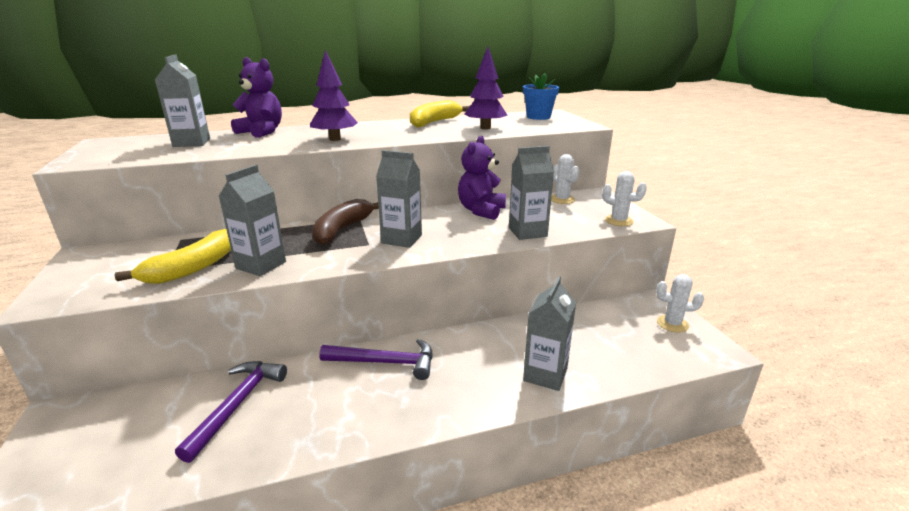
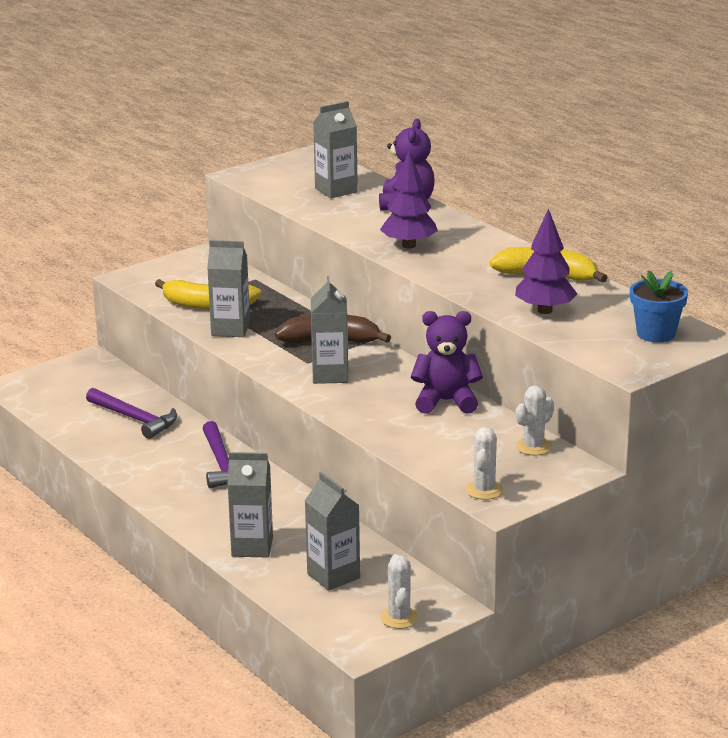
camera: 70 degrees right, 0 degrees up
(237, 404) = (135, 419): purple hammer -> purple hammer turned 45 degrees clockwise
(527, 232) = (401, 437): grey carton -> grey carton (333, 576)

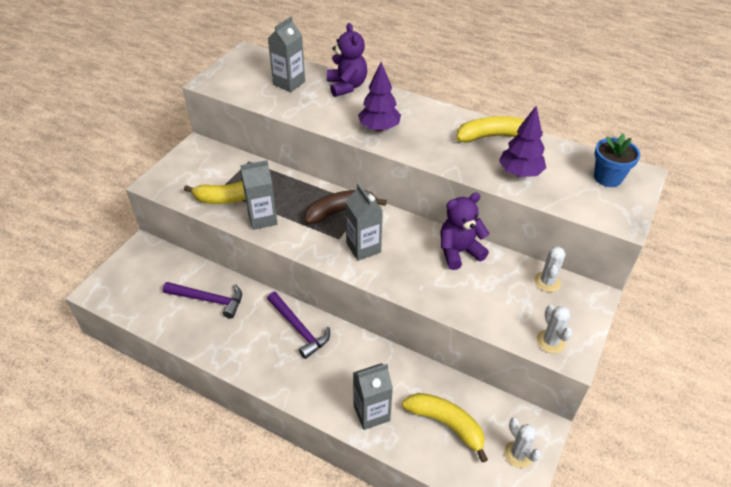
camera: 25 degrees left, 20 degrees up
(333, 576) = (446, 424): grey carton -> yellow banana

